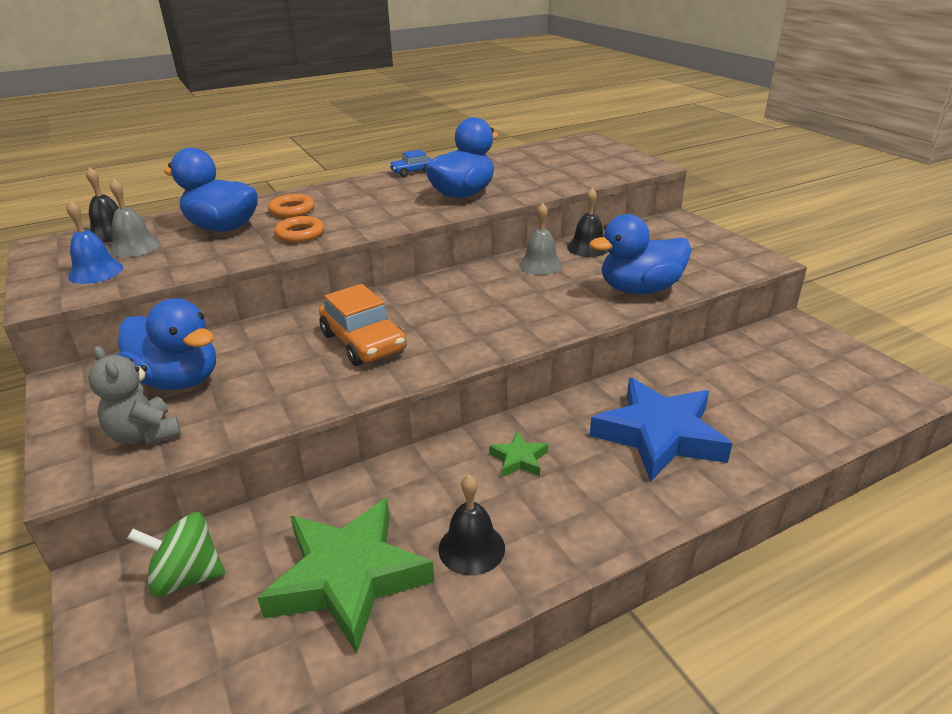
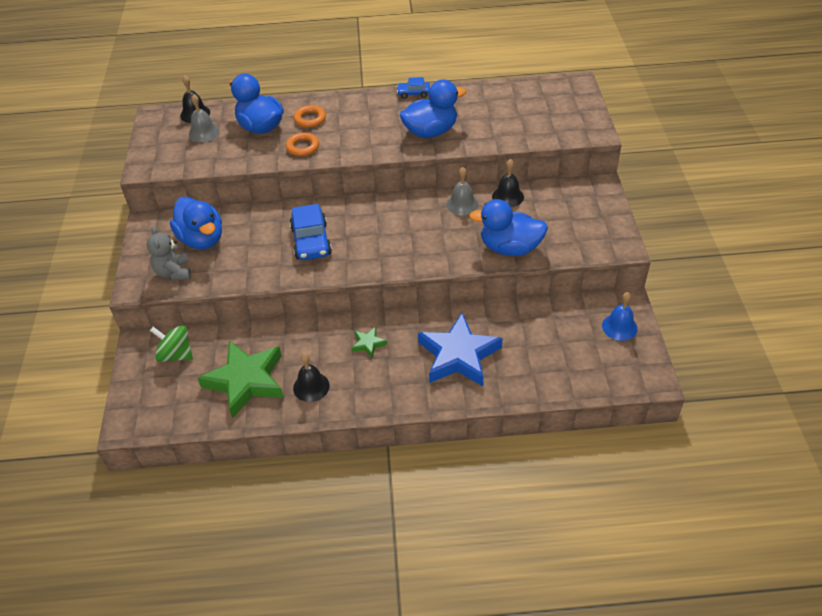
camera: 25 degrees right, 15 degrees up
(96, 272) = (176, 151): blue bell -> blue bell (619, 327)
(363, 342) = (311, 241): orange car -> blue car

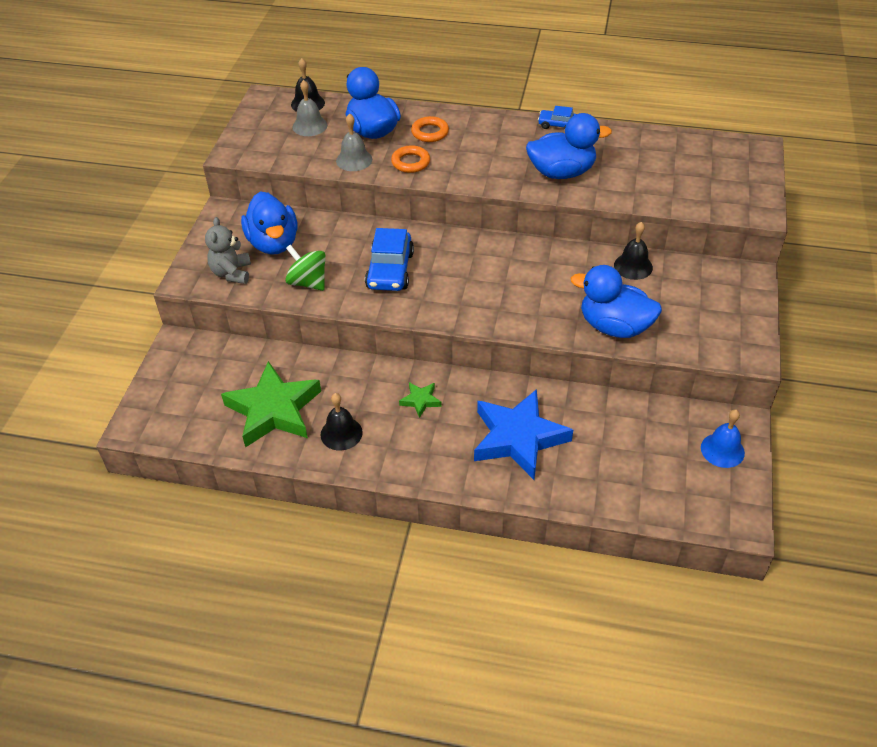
camera: 15 degrees right, 0 degrees up
(176, 354) = (210, 363): green spinning top -> green spinning top (308, 282)
(462, 204) = (576, 264): grey bell -> grey bell (354, 160)

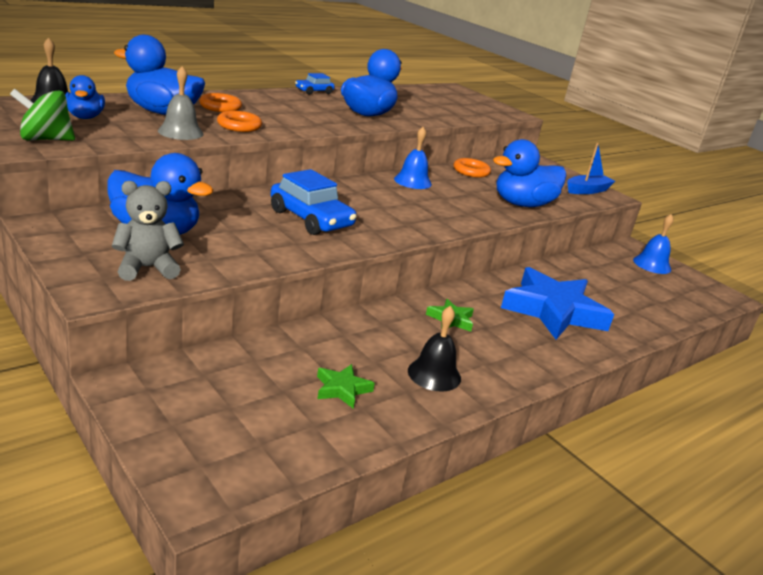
camera: 55 degrees left, 20 degrees down
(232, 273) = (147, 268): grey teddy bear -> grey teddy bear turned 120 degrees clockwise
(273, 410) = (342, 389): green star -> green star, size x0.43
(308, 282) = (249, 249): green spinning top -> green spinning top (45, 139)
(309, 126) = (85, 117): grey bell -> blue duck
(545, 259) = (412, 181): none -> blue bell
(633, 266) = (471, 171): black bell -> orange ring
(733, 338) = (587, 190): none -> blue boat

